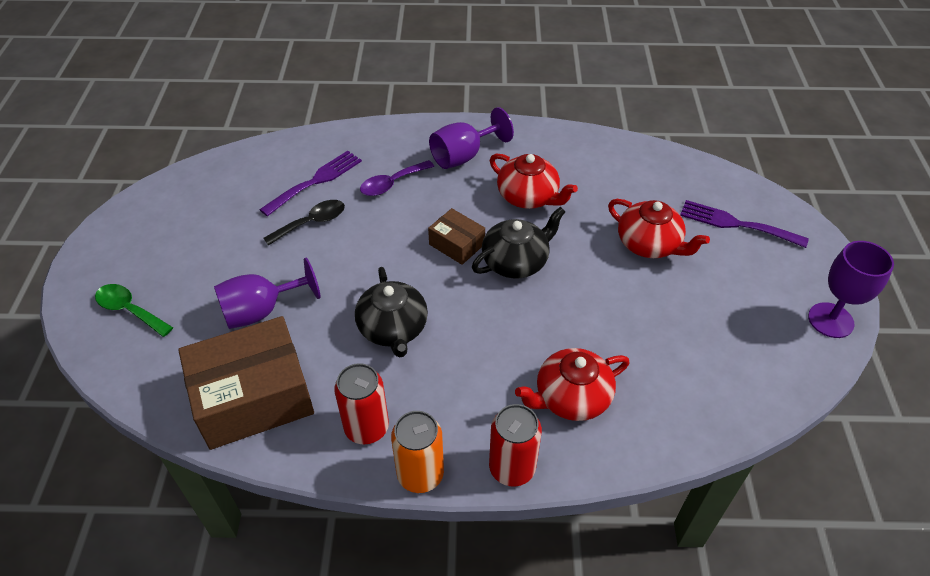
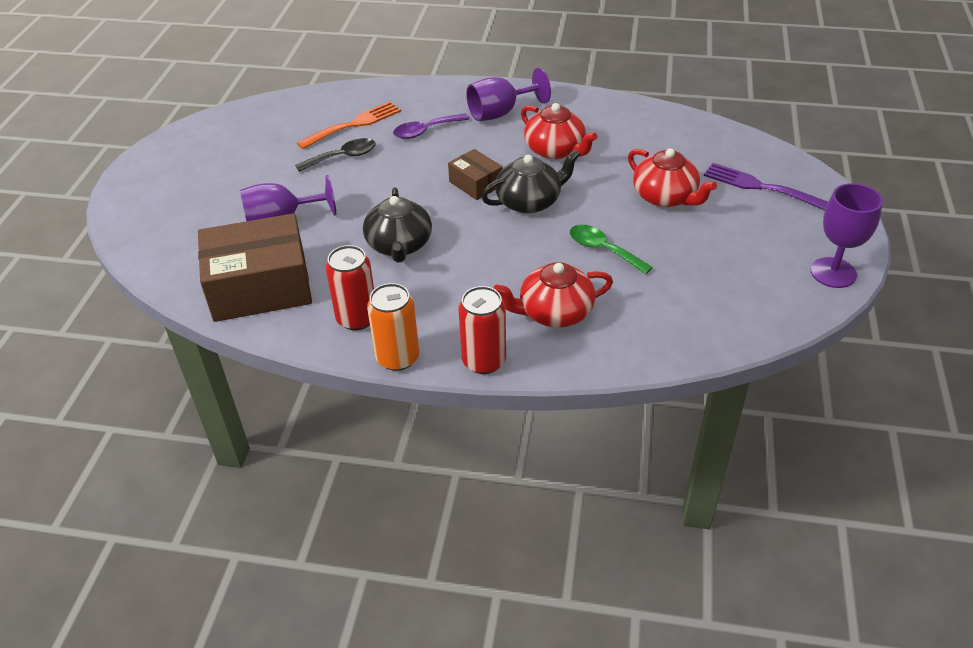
camera: 10 degrees right, 5 degrees down
(129, 310) = (164, 212): green spoon -> green spoon (603, 250)
(316, 181) = (354, 124): purple fork -> orange fork

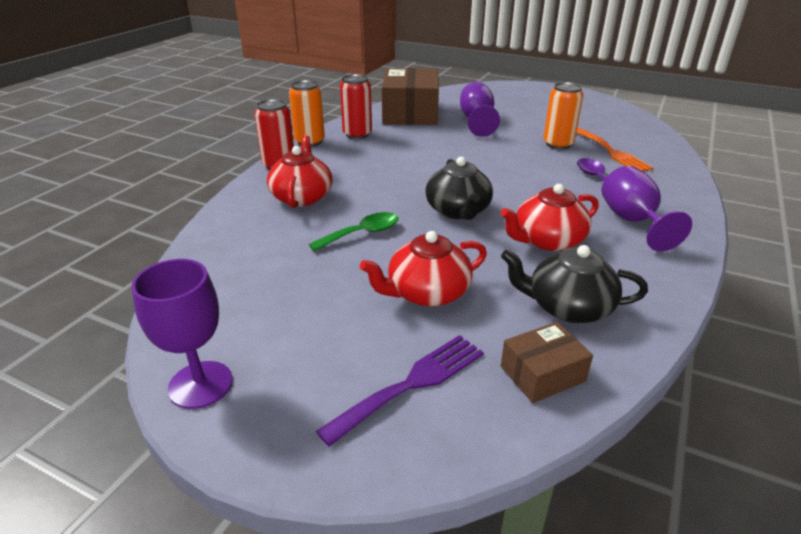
camera: 105 degrees right, 10 degrees down
(343, 157) = (558, 144): black spoon -> orange can
(399, 245) = (426, 153): black teapot -> black teapot (568, 307)
(476, 183) = (498, 190): brown box -> brown box (542, 374)

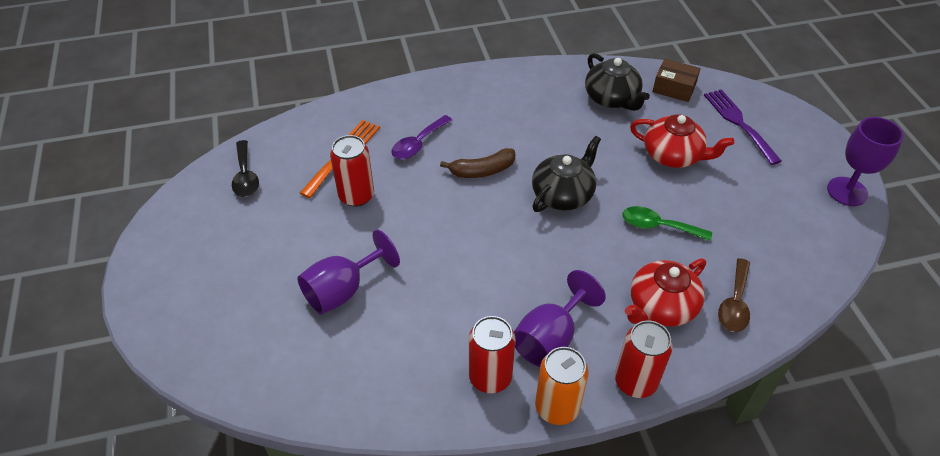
camera: 130 degrees left, 15 degrees up
(250, 224) = (734, 303): none -> brown spoon
(410, 113) = (370, 374): brown box -> none
(411, 384) = (739, 123): purple fork -> purple fork turned 60 degrees clockwise
(531, 191) = (482, 171): none -> brown banana
(547, 240) = (550, 132): red teapot -> none
(558, 144) = (356, 196): orange can -> red can
(619, 122) = (245, 176): none -> black spoon
(632, 221) = (475, 105): purple goblet -> purple goblet (550, 338)

